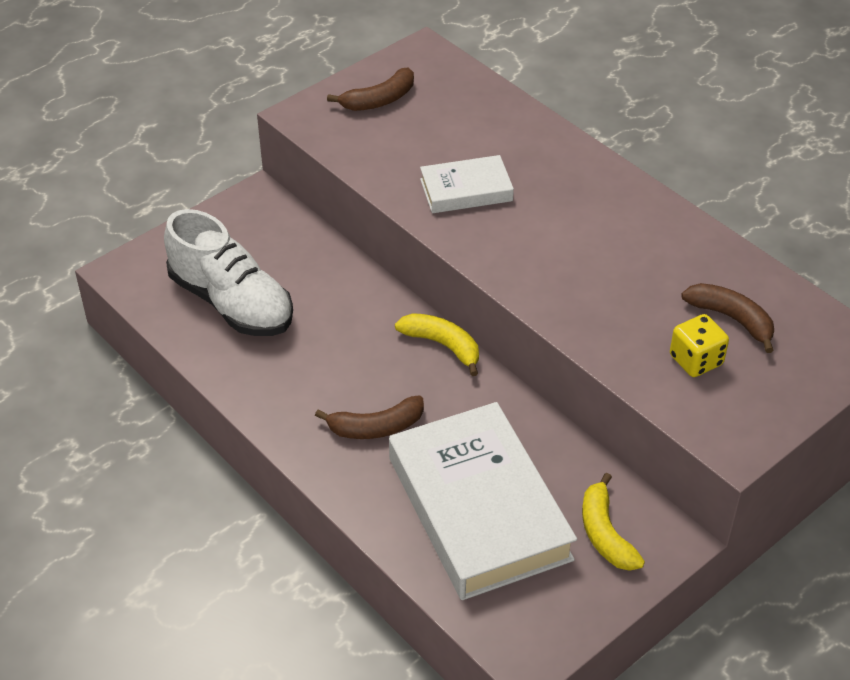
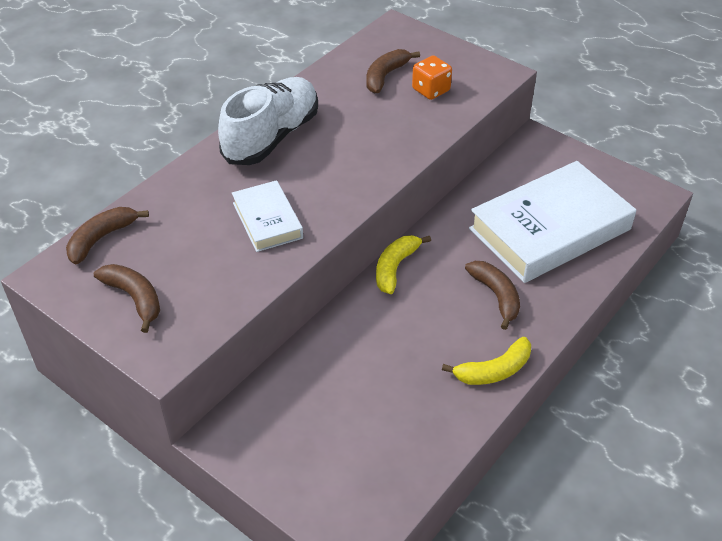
camera: 100 degrees left, 0 degrees up
(232, 303) = (380, 426): white shoe -> white shoe (272, 137)
(465, 80) = (101, 238): none -> brown banana
(605, 533) = (544, 168): yellow banana -> yellow banana (494, 370)
(696, 360) = (431, 90): yellow dice -> orange dice

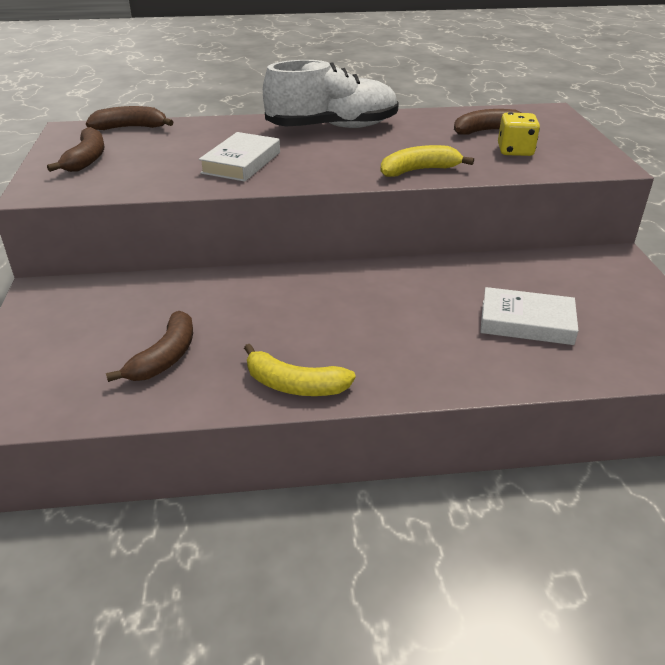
camera: 45 degrees right, 10 degrees down
(395, 268) = (335, 272): yellow banana -> yellow banana (419, 170)
(431, 90) = (515, 151): orange dice -> yellow dice
(496, 296) = (389, 337): brown banana -> brown banana (165, 357)
(549, 229) = (526, 322): white book -> white book, size x0.50

